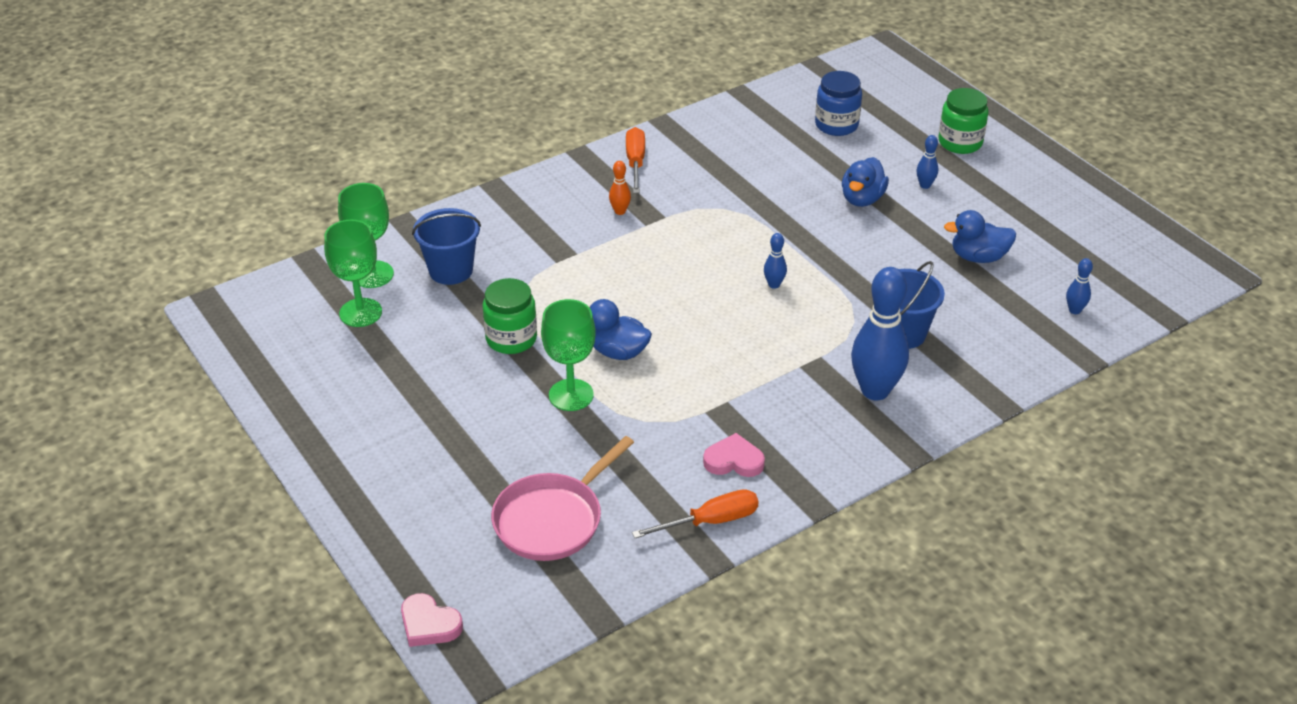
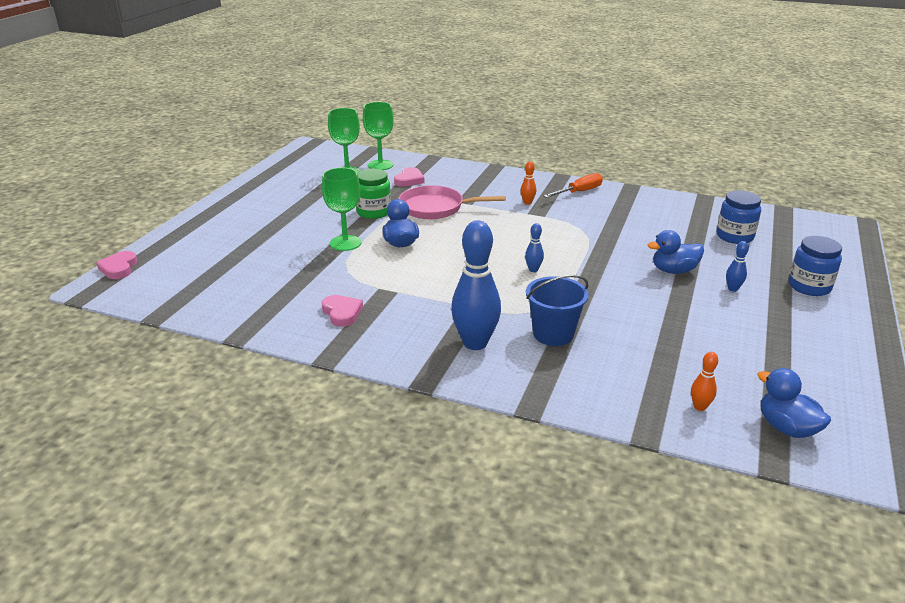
camera: 55 degrees right, 10 degrees down
(451, 270) = (409, 180): blue bucket -> pink heart
(553, 519) = (232, 273): pink pan -> pink pan (436, 208)
(710, 521) = (275, 324): orange screwdriver -> none
(960, 142) = (809, 286): green jar -> blue jar
(978, 257) = (690, 338): blue duck -> blue duck (786, 428)
(1074, 310) = (699, 407): blue bowling pin -> orange bowling pin

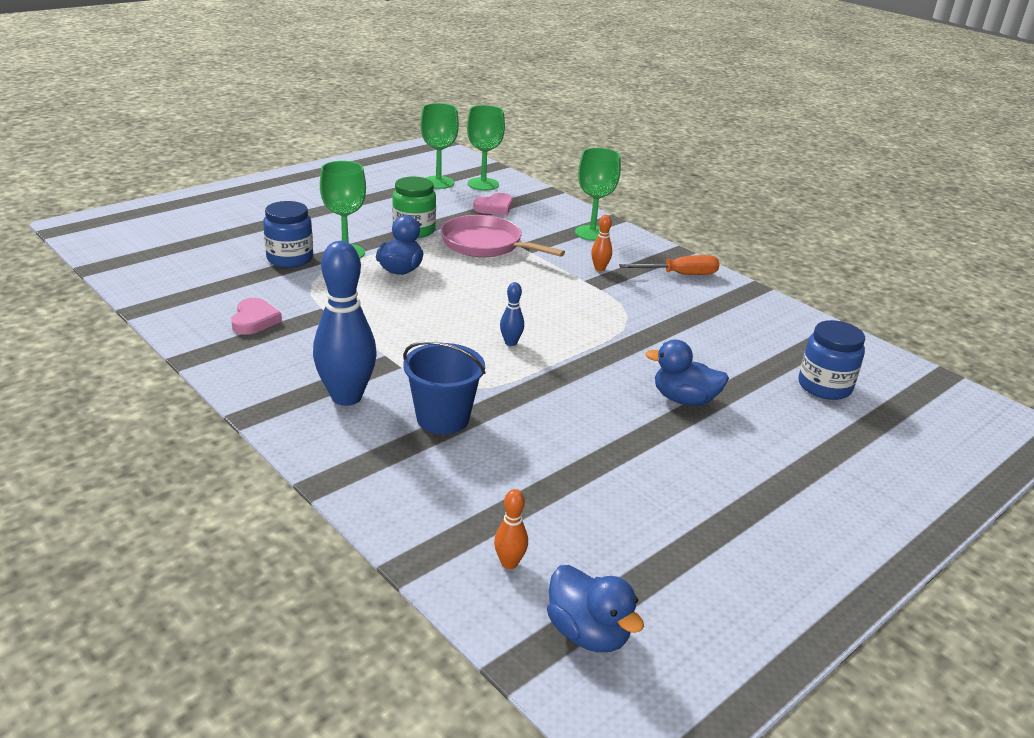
camera: 25 degrees right, 0 degrees up
(119, 268) = (114, 214): pink heart -> none
(494, 180) = (592, 233): none -> green goblet
(733, 289) = (736, 447): blue bowling pin -> none
(786, 428) = (588, 633): blue duck -> blue duck turned 150 degrees clockwise
(809, 286) = (852, 481): blue jar -> blue jar (290, 259)

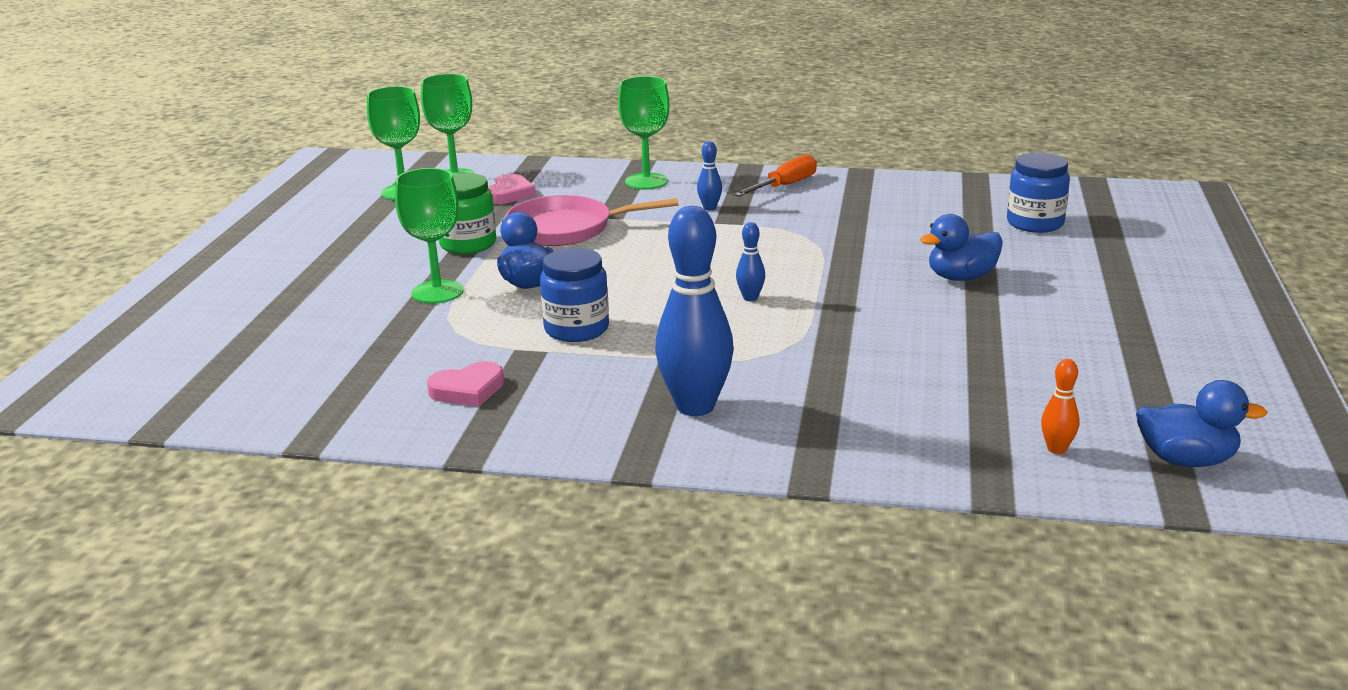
camera: 35 degrees left, 5 degrees down
(254, 320) = (468, 390): pink heart -> pink heart turned 105 degrees clockwise
(290, 259) = (386, 321): blue jar -> blue jar (576, 329)
(443, 418) = (810, 380): blue bucket -> none
(599, 268) = (709, 208): orange bowling pin -> blue bowling pin

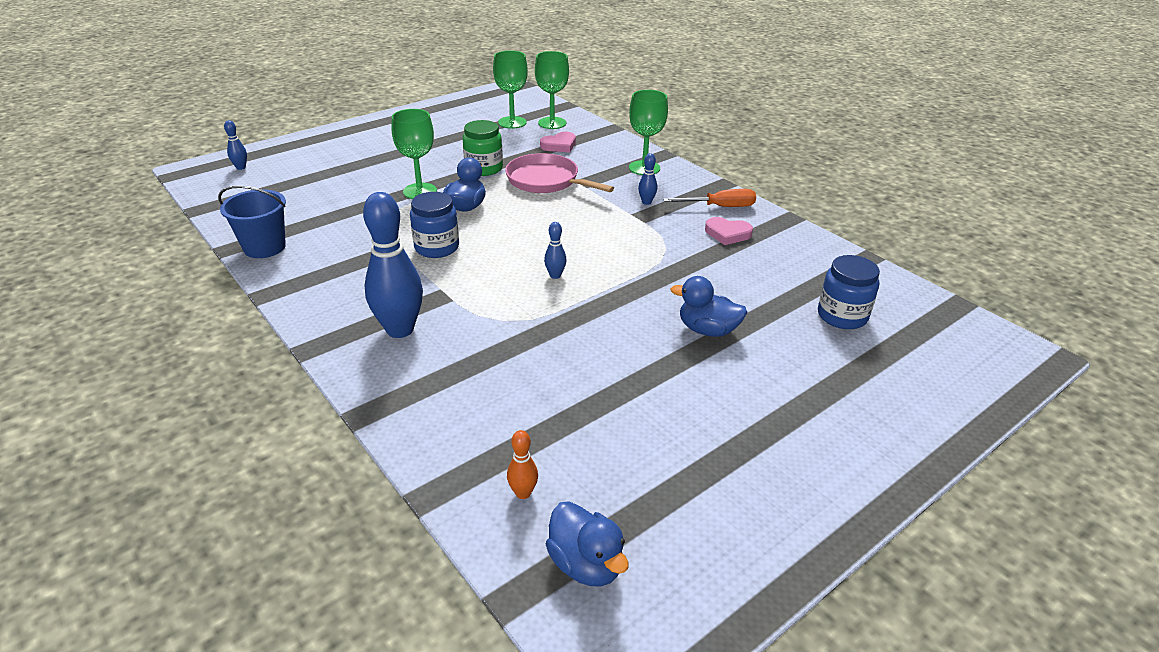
camera: 40 degrees right, 10 degrees up
(112, 366) = (241, 167): none -> blue bowling pin
(358, 419) = (264, 247): none -> blue bucket
(468, 390) = (330, 256): pink heart -> pink heart (727, 234)

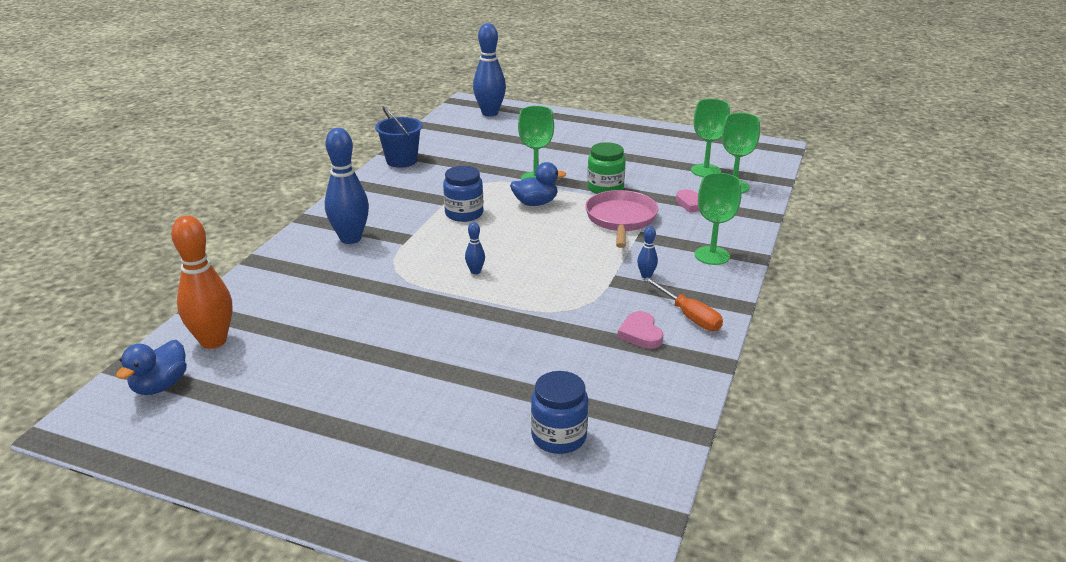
camera: 60 degrees right, 5 degrees down
(241, 167) = (490, 113): blue bowling pin -> blue bowling pin, size x2.25
(523, 493) = (213, 341): orange bowling pin -> orange bowling pin, size x2.25
(707, 330) = (463, 364): blue duck -> none

